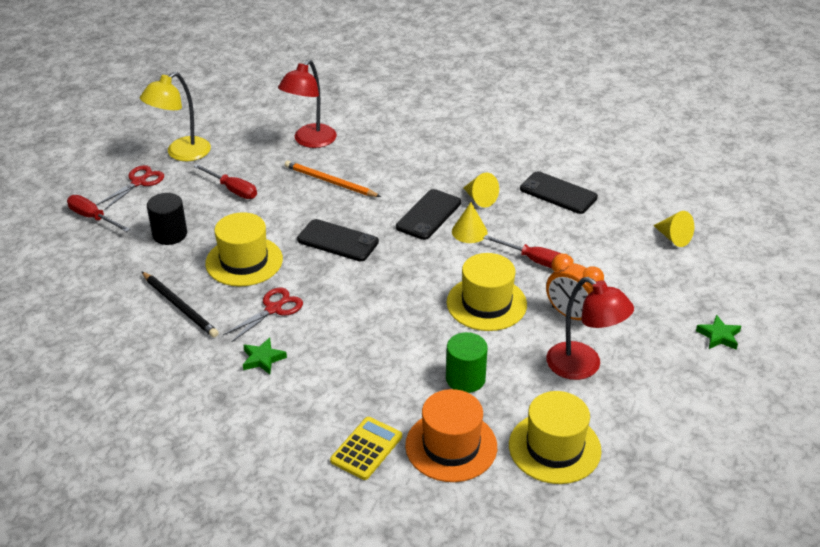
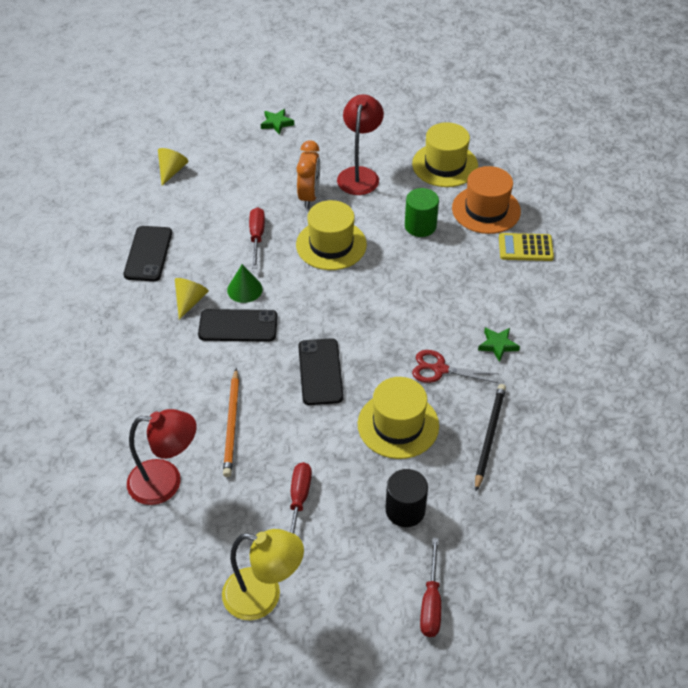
camera: 120 degrees left, 10 degrees up
(139, 182) = (343, 602): red scissors -> none
(469, 231) = (244, 289): yellow cone -> green cone

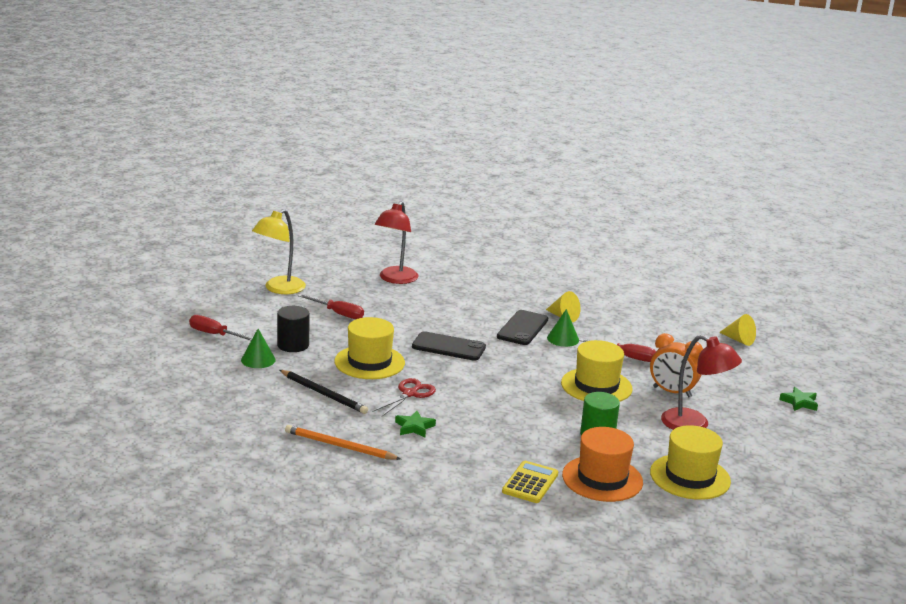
camera: 110 degrees right, 25 degrees down
(148, 254) = (630, 312): black phone -> none
(232, 424) = (425, 307): orange pencil -> orange pencil (339, 446)
(460, 527) = (258, 360): none -> green cone

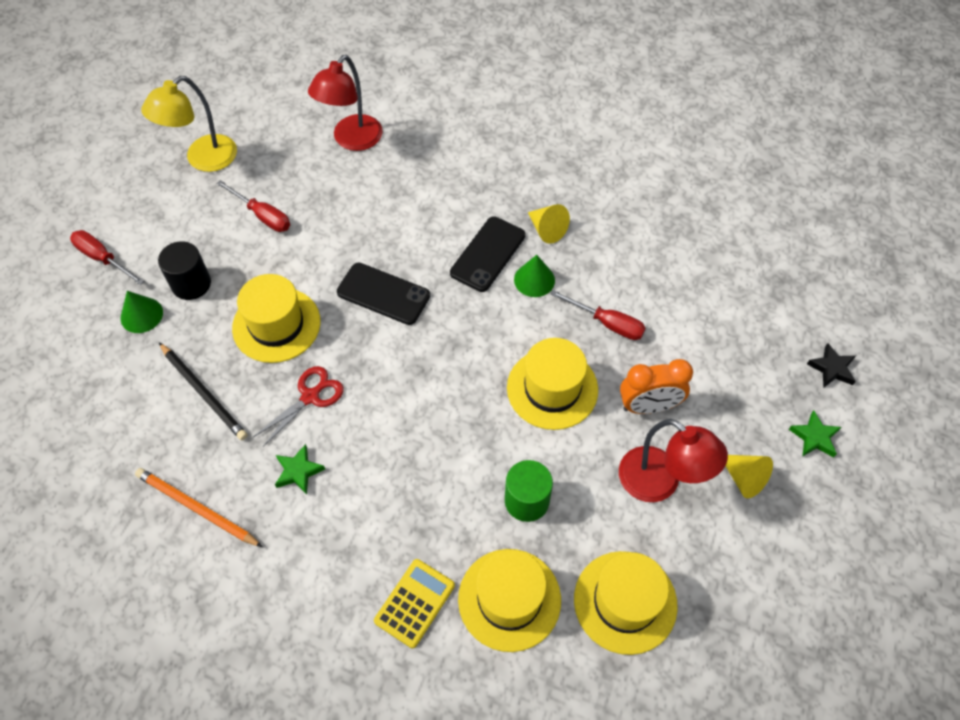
camera: 10 degrees right, 35 degrees up
(602, 479) = (509, 599): orange hat -> yellow hat
(672, 392) = (648, 406): orange clock -> orange clock turned 45 degrees counterclockwise
(739, 340) = (768, 289): yellow cone -> yellow cone (744, 478)
(800, 373) = (832, 368): none -> black star

